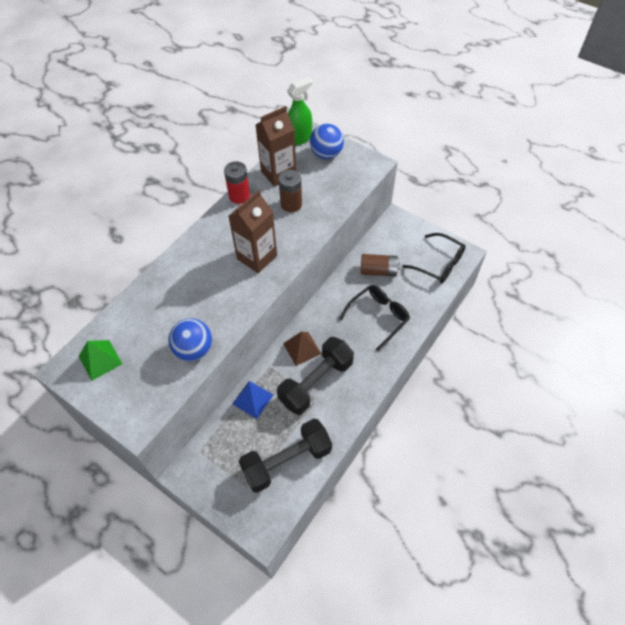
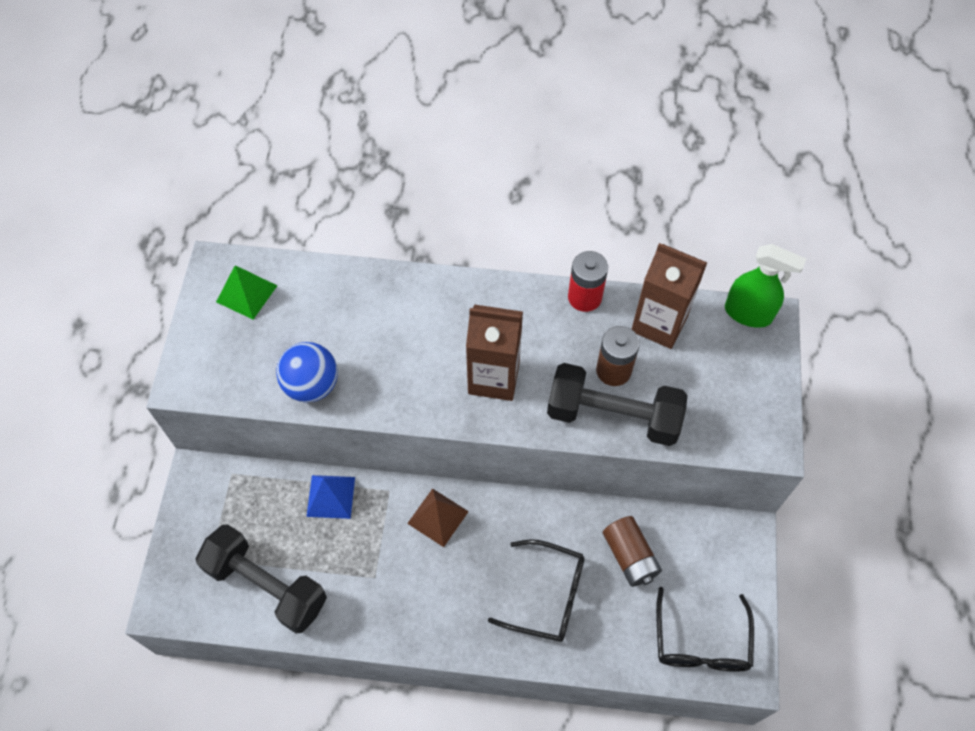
camera: 60 degrees right, 5 degrees up
(316, 382) = (395, 563): black dumbbell -> black dumbbell (613, 416)
(326, 154) = (743, 367): blue ball -> none

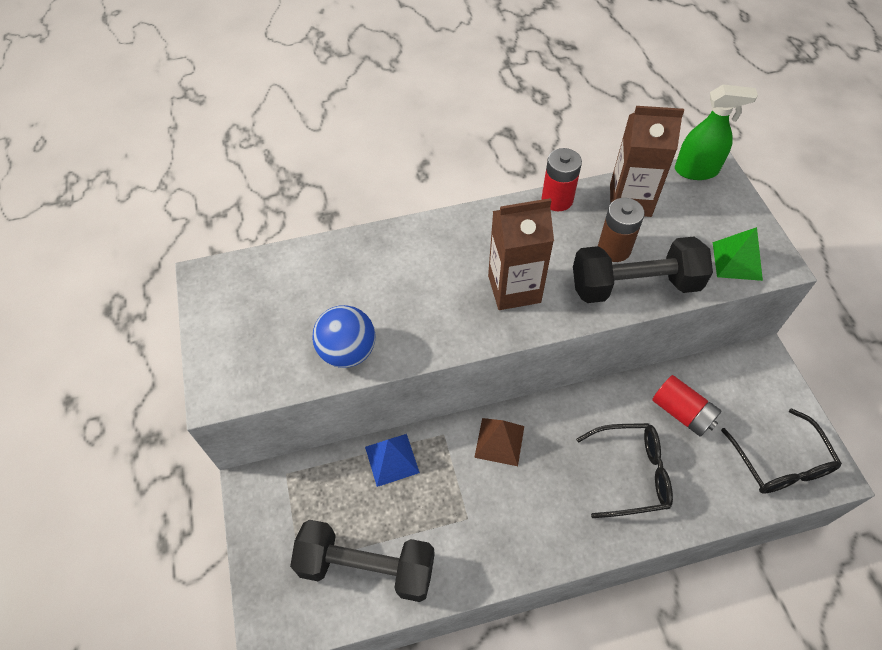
camera: 20 degrees left, 5 degrees down
(246, 293) = (246, 292): green pyramid -> green pyramid (737, 261)
(630, 556) = (682, 412): brown battery -> red battery

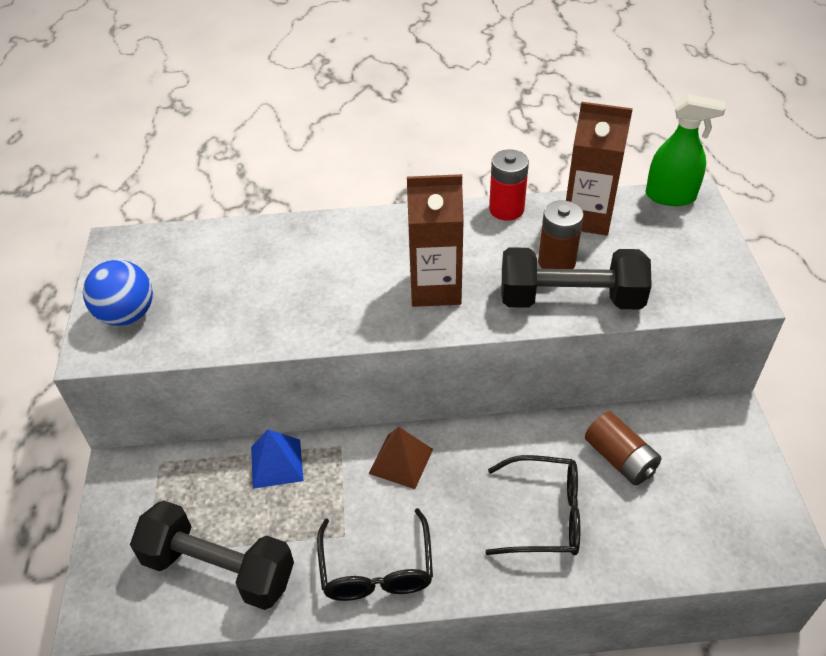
camera: 10 degrees right, 10 degrees down
(348, 352) = (240, 327): blue ball -> blue ball (127, 315)
(682, 412) = (620, 459): red battery -> brown battery
(737, 261) = (694, 288): green pyramid -> none
(780, 463) = (727, 528): black glasses -> black glasses (376, 569)

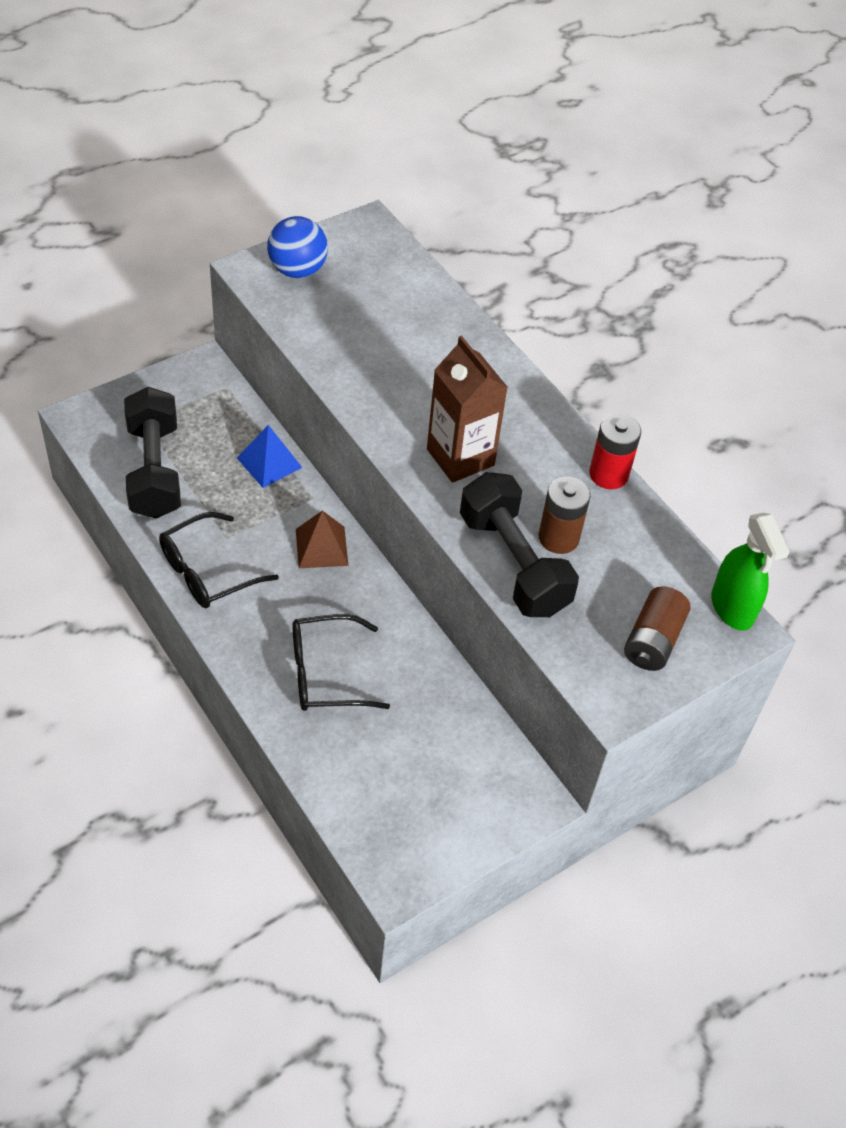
camera: 55 degrees right, 5 degrees up
(545, 515) = (325, 673): black glasses -> black glasses turned 105 degrees clockwise
(587, 218) = (644, 544): brown carton -> none
(620, 459) = (422, 715): brown battery -> brown battery (653, 641)

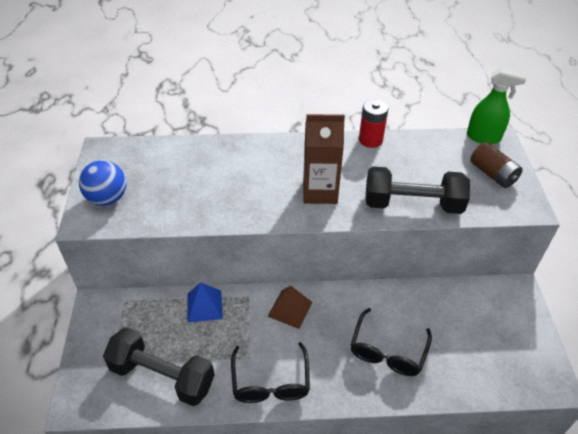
camera: 55 degrees left, 5 degrees down
(558, 538) = (404, 178): brown battery -> none

